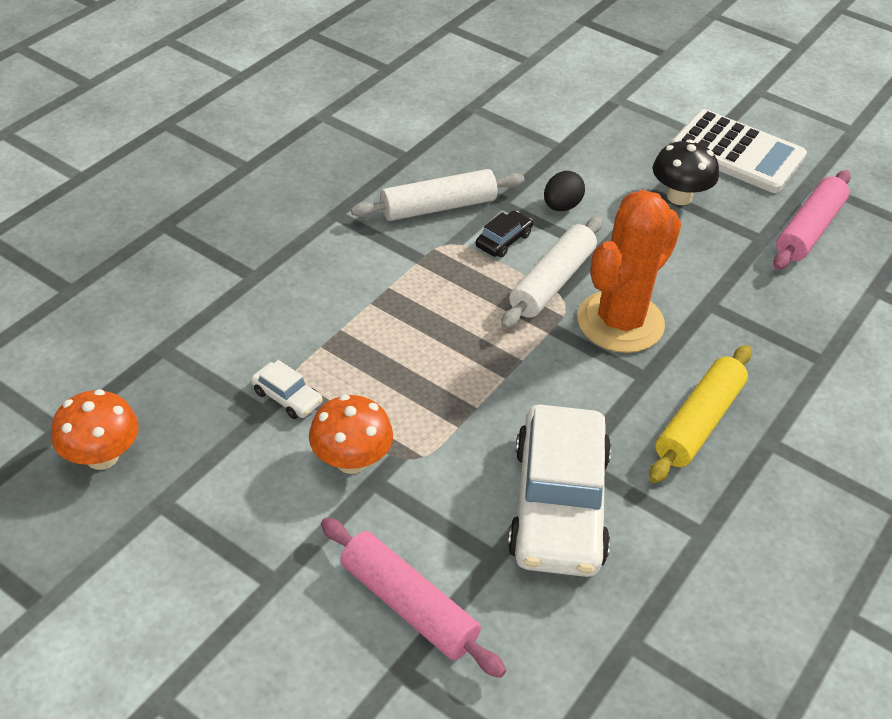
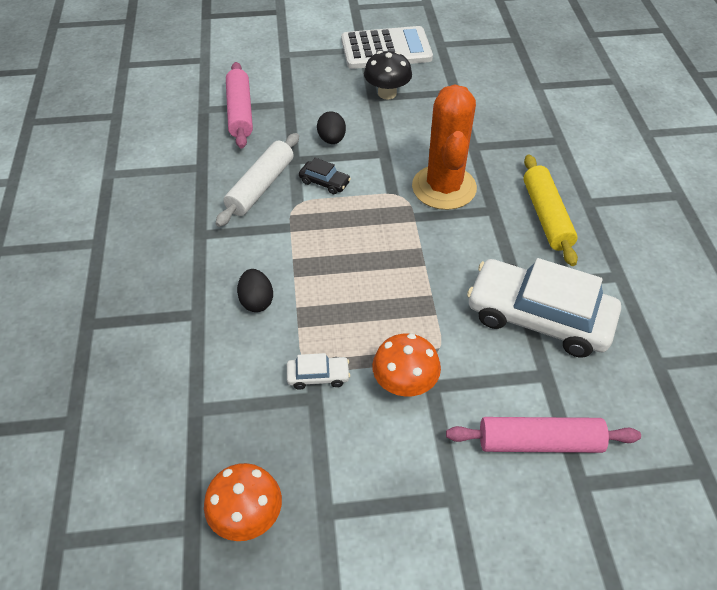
camera: 40 degrees left, 5 degrees up
(313, 300) = (256, 301): none -> black egg
(503, 240) = (324, 182): black car -> black car turned 120 degrees clockwise
(552, 282) = (381, 189): white rolling pin -> none
(558, 505) = (539, 317): white car -> white car turned 150 degrees clockwise
(809, 230) = (471, 72): pink rolling pin -> pink rolling pin (240, 112)

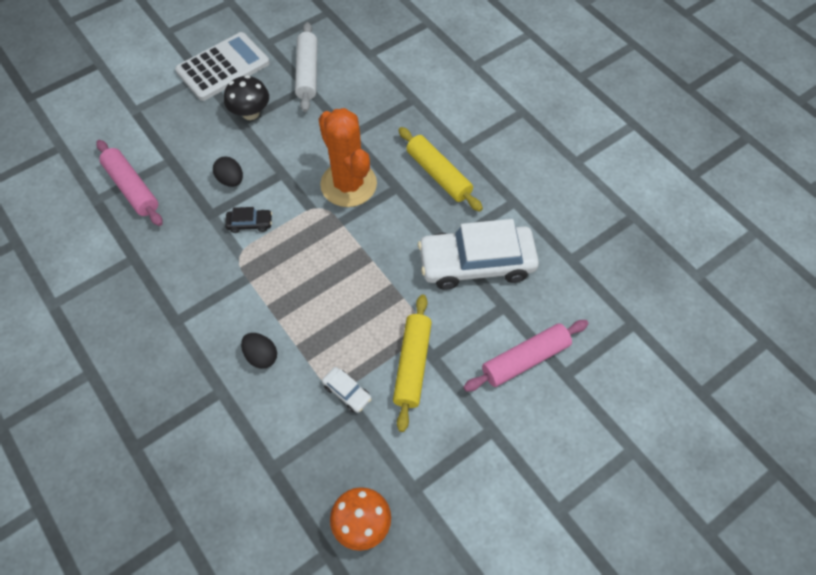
camera: 30 degrees left, 10 degrees up
(261, 186) = (198, 253): white rolling pin -> white rolling pin (307, 73)
(318, 376) = (347, 392): white car -> white car turned 75 degrees clockwise
(404, 384) = (412, 365): orange mushroom -> yellow rolling pin

